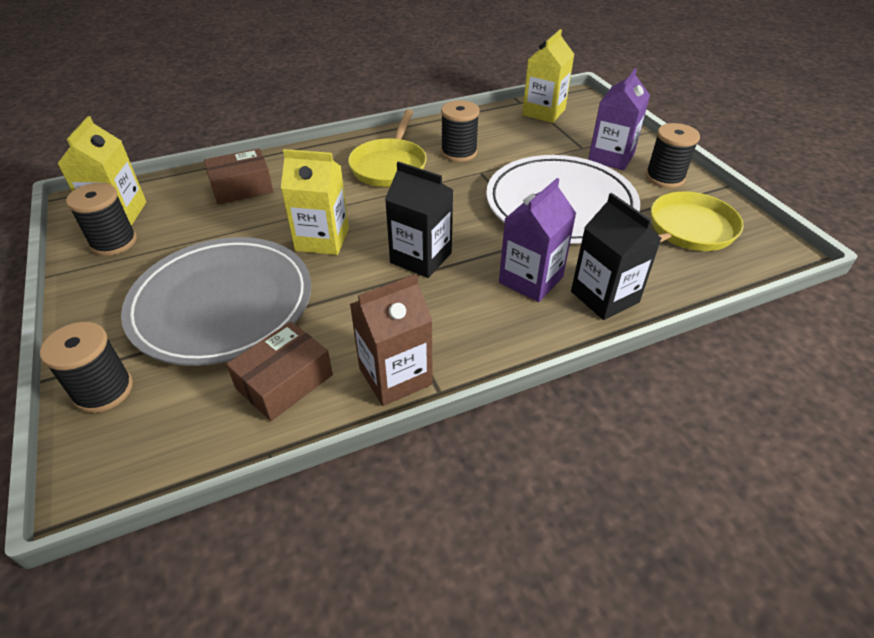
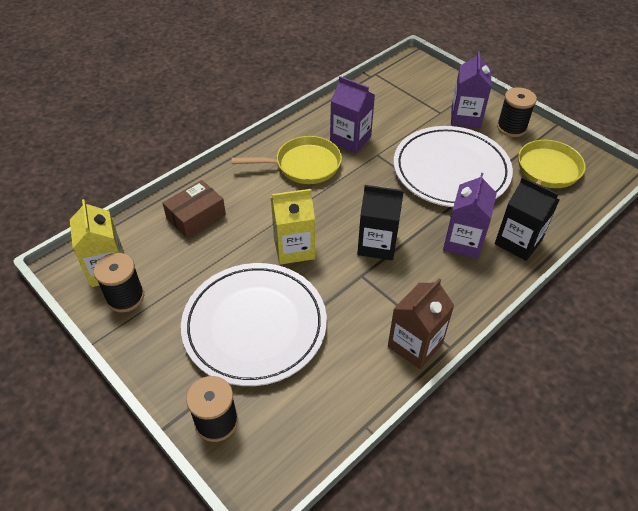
camera: 20 degrees left, 5 degrees up
(222, 304) = (255, 326): grey plate -> white plate
(284, 381) = (342, 372): brown box -> none
(389, 166) = (303, 165): yellow pan -> yellow pan turned 90 degrees counterclockwise
(459, 152) = (350, 139): black spool -> purple carton
(543, 112) = (394, 83): yellow carton -> none

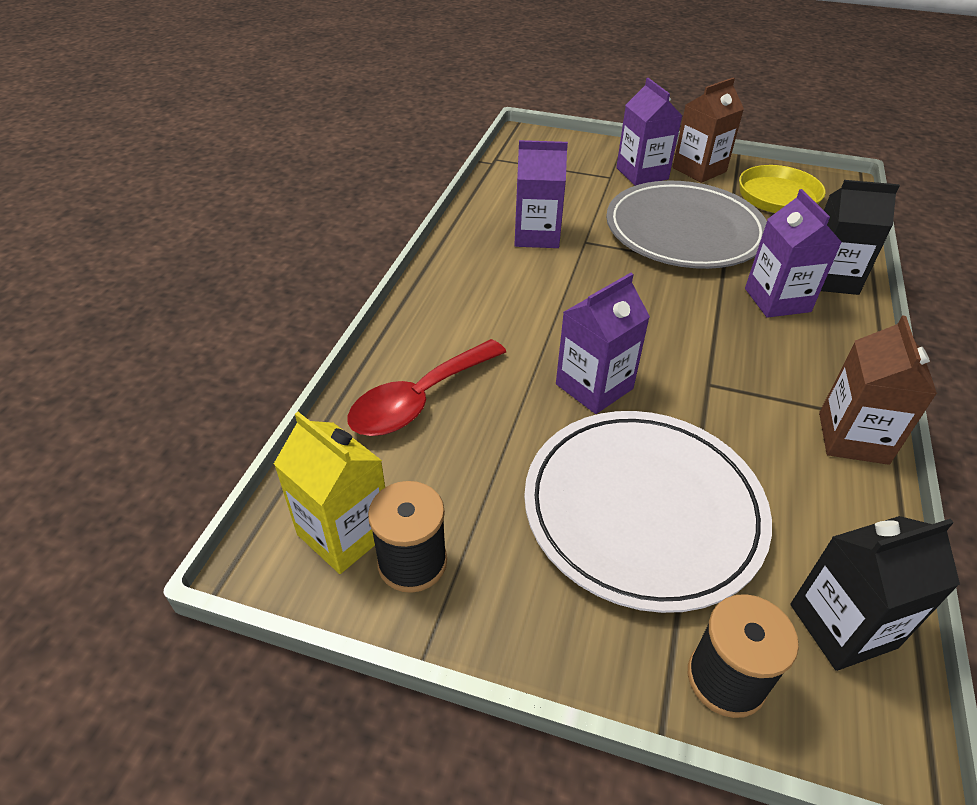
camera: 30 degrees left, 5 degrees down
(196, 216) = (419, 400): brown box -> red spoon
(294, 248) = (594, 386): yellow carton -> purple carton
(303, 165) = (507, 283): yellow pan -> none
(377, 244) = (689, 340): black carton -> black carton (842, 626)
(451, 170) = (684, 231): white plate -> grey plate
(511, 127) = (699, 170): black spool -> brown carton

